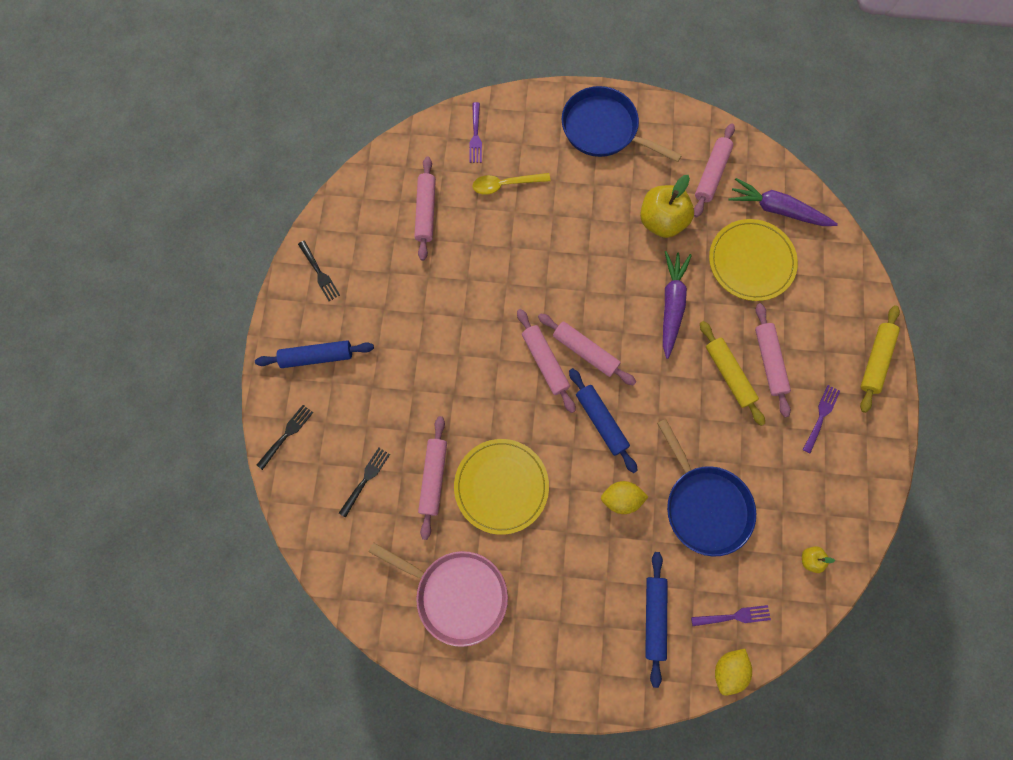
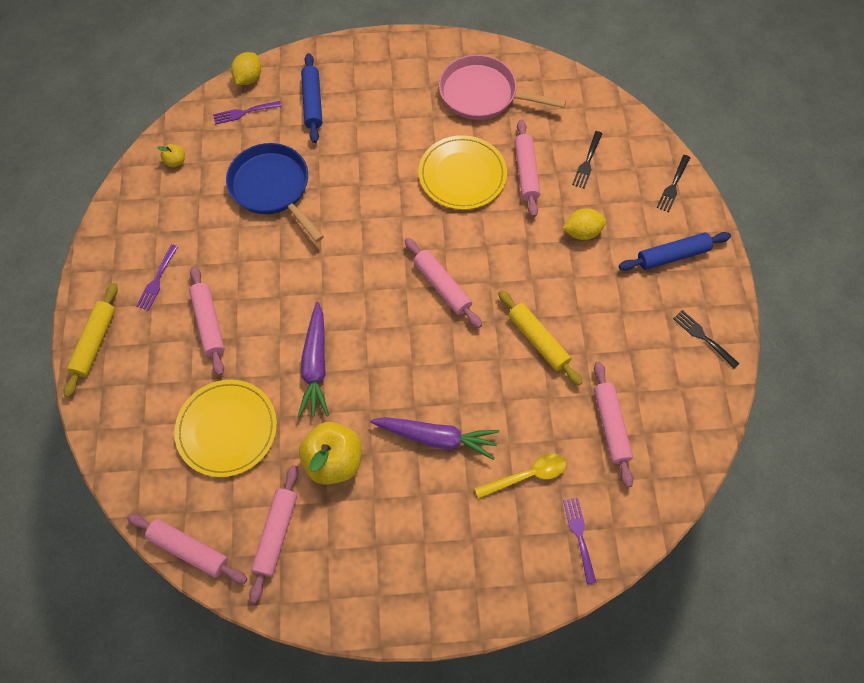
camera: 170 degrees right, 10 degrees down
(585, 351) = (402, 303): pink rolling pin -> pink rolling pin (189, 549)
(601, 421) = (377, 241): blue rolling pin -> none
(603, 129) = (419, 574): blue pan -> none
(621, 499) = (350, 181): yellow lemon -> yellow lemon (582, 232)
(728, 374) = (251, 304): yellow rolling pin -> yellow rolling pin (538, 340)
(777, 209) = (194, 499): purple carrot -> purple carrot (436, 438)

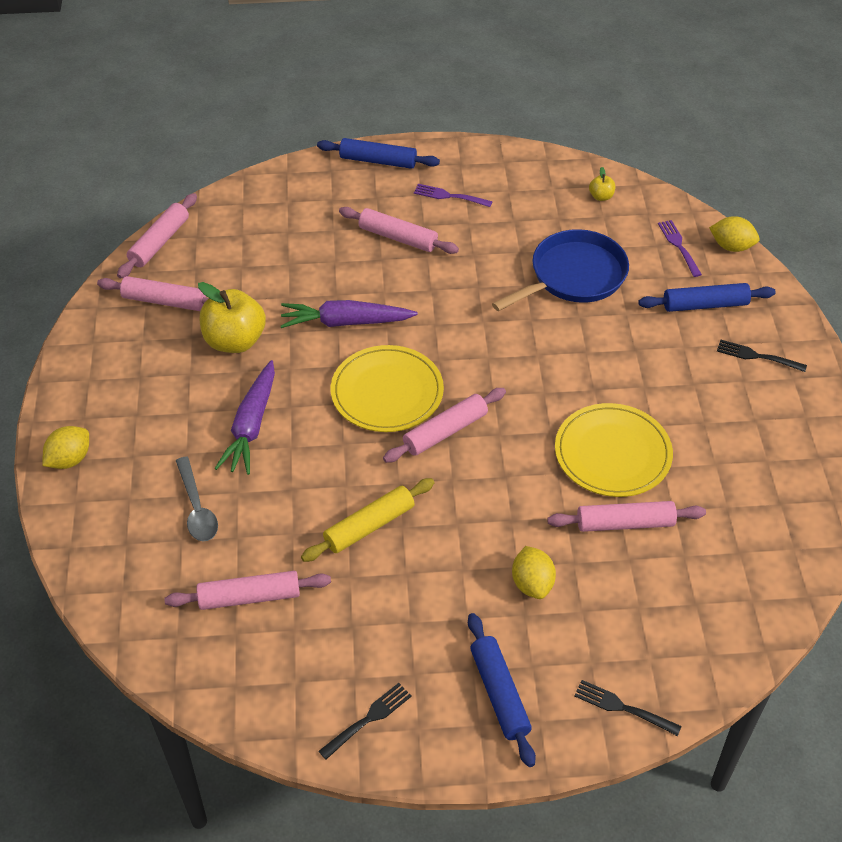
camera: 90 degrees right, 15 degrees down
(95, 342) = (378, 161): yellow rolling pin -> blue rolling pin
(209, 323) = (398, 238): pink rolling pin -> pink rolling pin turned 45 degrees clockwise
(227, 429) = (278, 259): yellow plate -> yellow plate (387, 392)
(477, 597) = (70, 459): none -> yellow lemon
(482, 94) = (752, 477): pink pan -> none
(527, 475) = (197, 508): yellow spoon -> grey spoon
(579, 536) = (118, 555): purple fork -> none
(587, 162) = (652, 597): black fork -> black fork (757, 356)

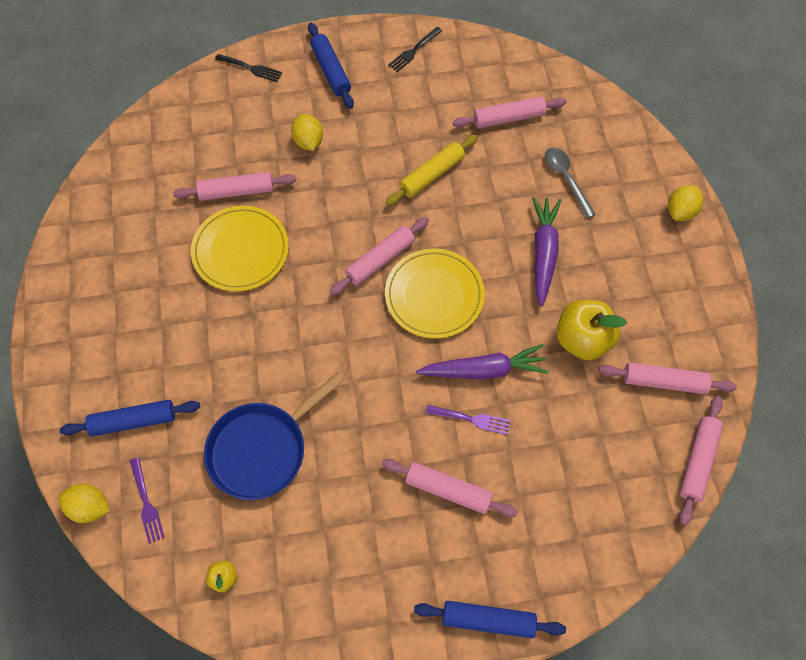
camera: 175 degrees right, 15 degrees up
(449, 196) = (398, 563): purple fork -> purple fork (471, 419)
(757, 356) = (96, 361): black fork -> none

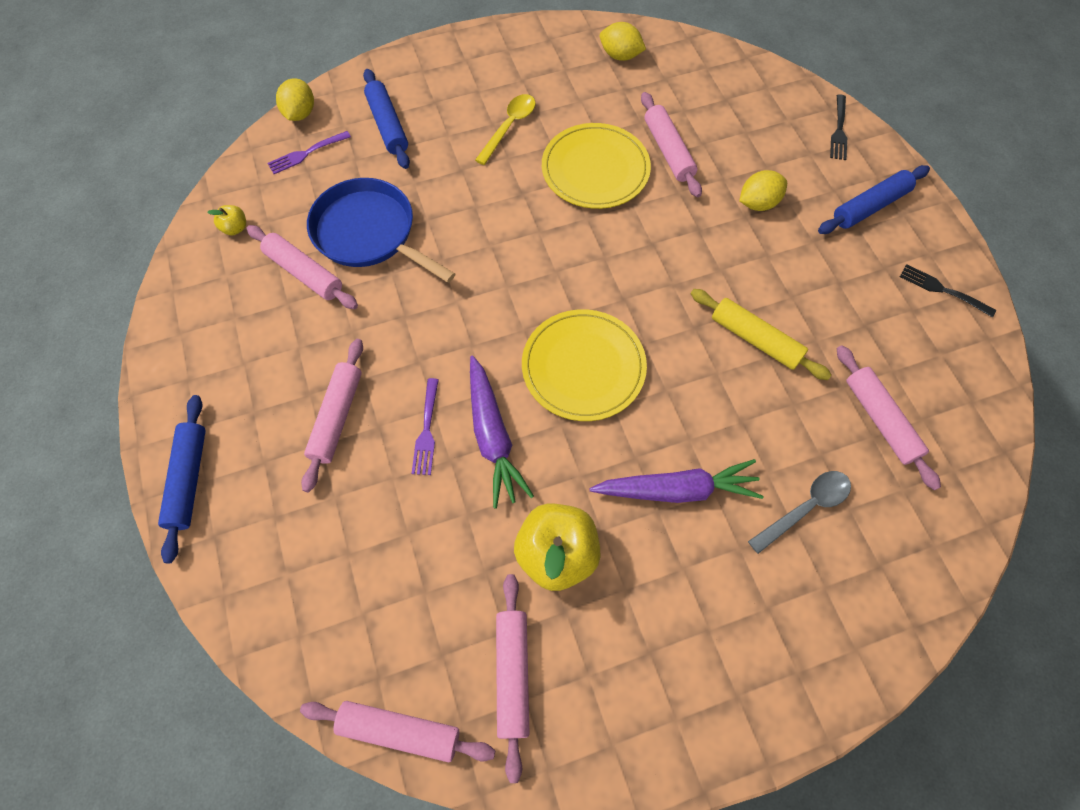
camera: 80 degrees right, 0 degrees up
(170, 312) = (509, 127): none -> yellow spoon
(380, 260) = (617, 302): pink rolling pin -> pink rolling pin (304, 273)
(680, 211) = (804, 685): yellow lemon -> yellow lemon (620, 56)

